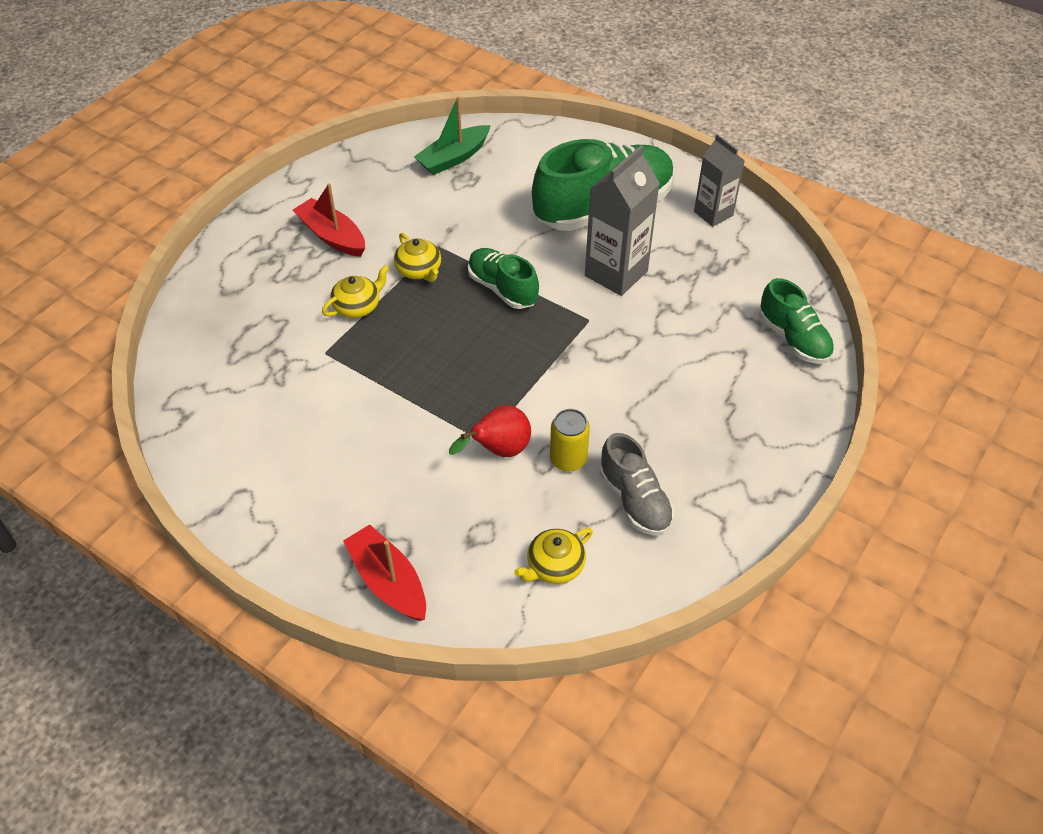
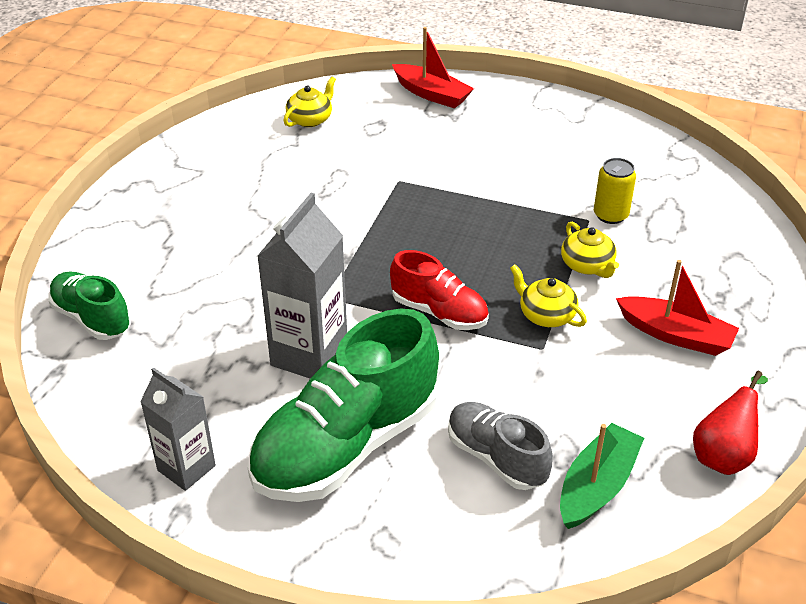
camera: 165 degrees right, 10 degrees down
(358, 306) = (587, 265): yellow teapot -> yellow teapot turned 60 degrees counterclockwise
(499, 450) = (382, 176): red pear -> red pear (723, 455)
(502, 288) = (439, 312): green shoe -> red shoe
(568, 459) = (318, 180): yellow can -> yellow can (610, 215)
(634, 500) = (253, 164): grey shoe -> grey shoe (496, 457)

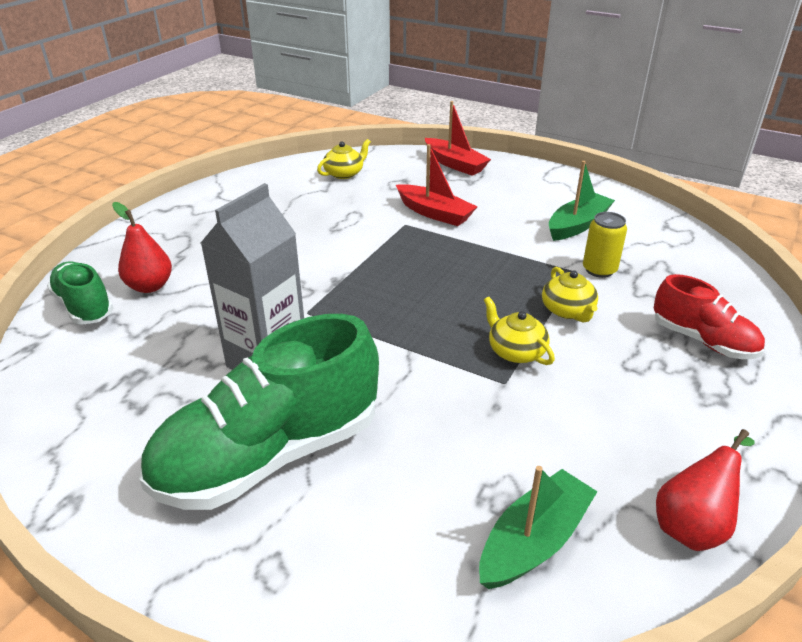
camera: 10 degrees right, 5 degrees down
(151, 287) = (150, 286): none -> red pear
(186, 468) = (98, 456): grey carton -> none
(439, 312) = (408, 337): red shoe -> red shoe (703, 341)
(496, 457) = (426, 491): grey shoe -> none
(580, 163) = (577, 225): none -> green boat
(676, 335) = (651, 386): red boat -> red boat (435, 213)

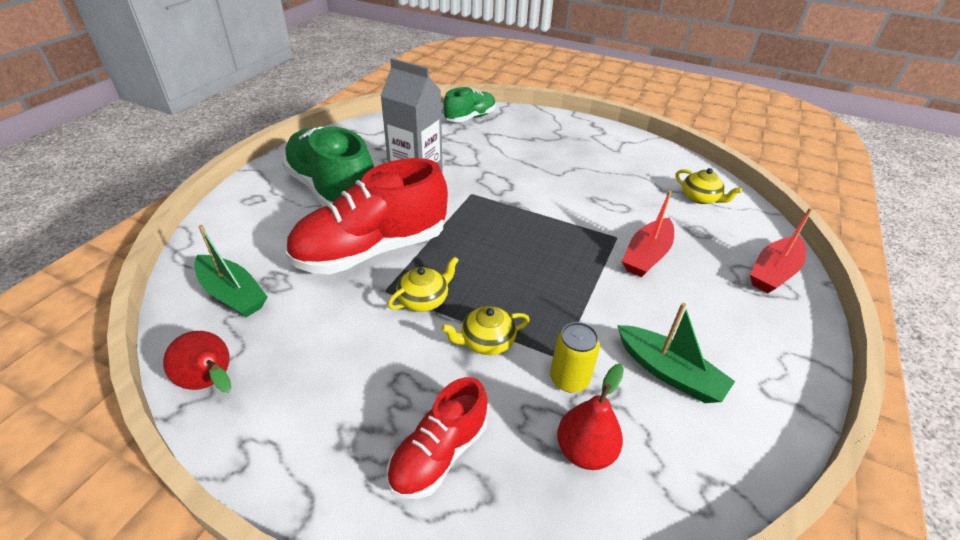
camera: 85 degrees right, 5 degrees up
(150, 286) = (494, 133): red pear -> red pear (585, 451)
(428, 398) = (372, 250): none -> red shoe

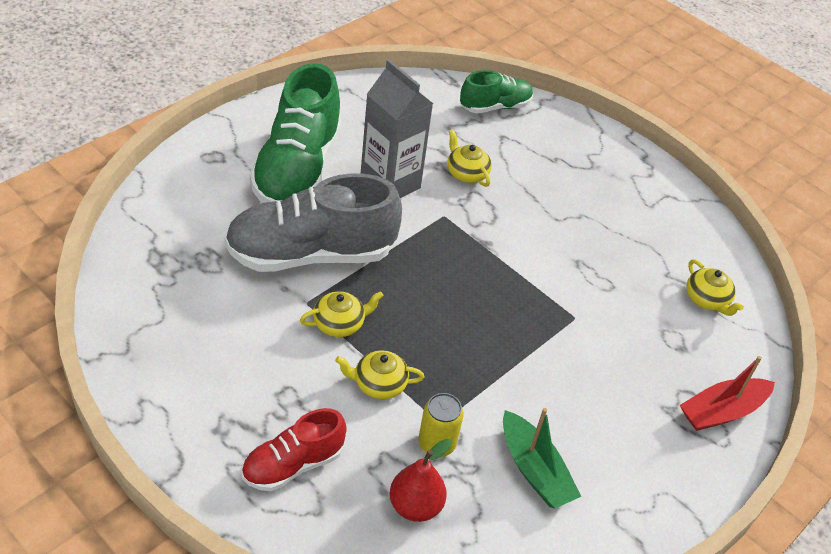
camera: 15 degrees right, 5 degrees up
(211, 382) = (129, 342): red pear -> none
(232, 294) = (166, 262): green boat -> none
(333, 191) = (297, 169): green shoe -> green shoe turned 150 degrees counterclockwise
(372, 250) = (310, 254): red shoe -> grey shoe
(473, 161) = (466, 173): none -> yellow teapot
(646, 256) = (593, 349): red boat -> none

